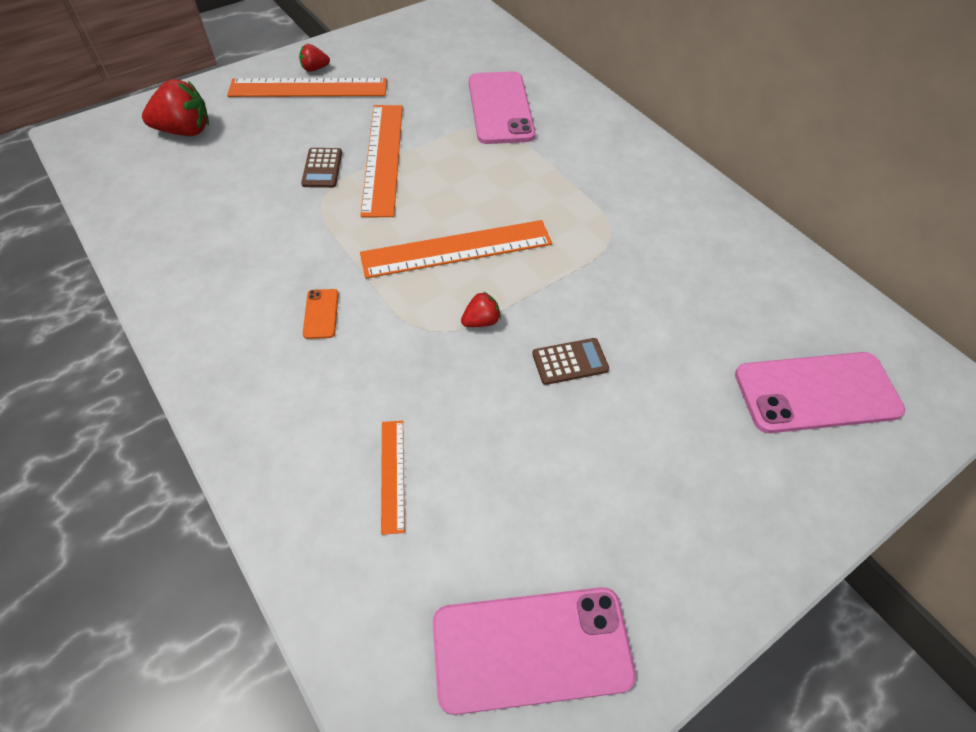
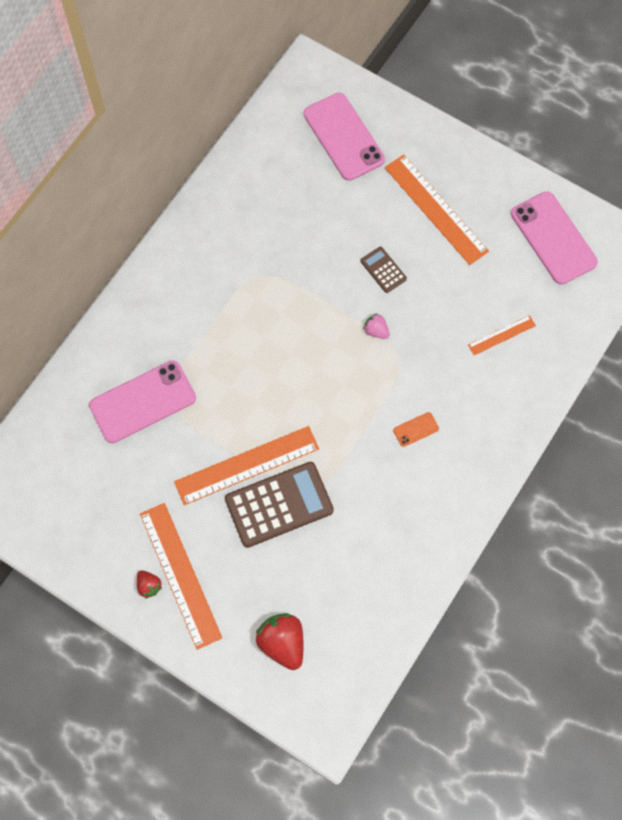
camera: 110 degrees left, 15 degrees up
(322, 168) = (279, 505): brown calculator -> brown calculator, size x2.04
(456, 248) = (320, 370): orange ruler -> orange ruler (435, 209)
(481, 321) = (376, 331): red strawberry -> pink strawberry

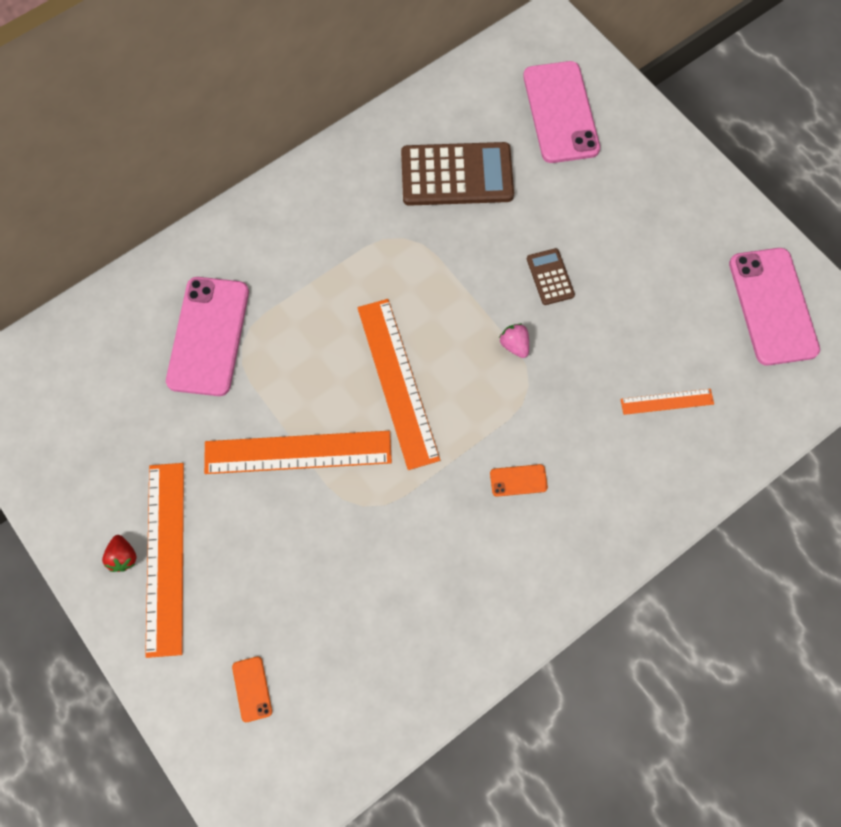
camera: 20 degrees right, 0 degrees up
(143, 402) = (209, 336): pink phone -> pink phone turned 75 degrees counterclockwise
(279, 505) = (317, 514): brown calculator -> brown calculator (456, 175)
(282, 643) = (252, 689): red strawberry -> orange phone
(435, 209) = (639, 227): orange ruler -> orange ruler (397, 382)

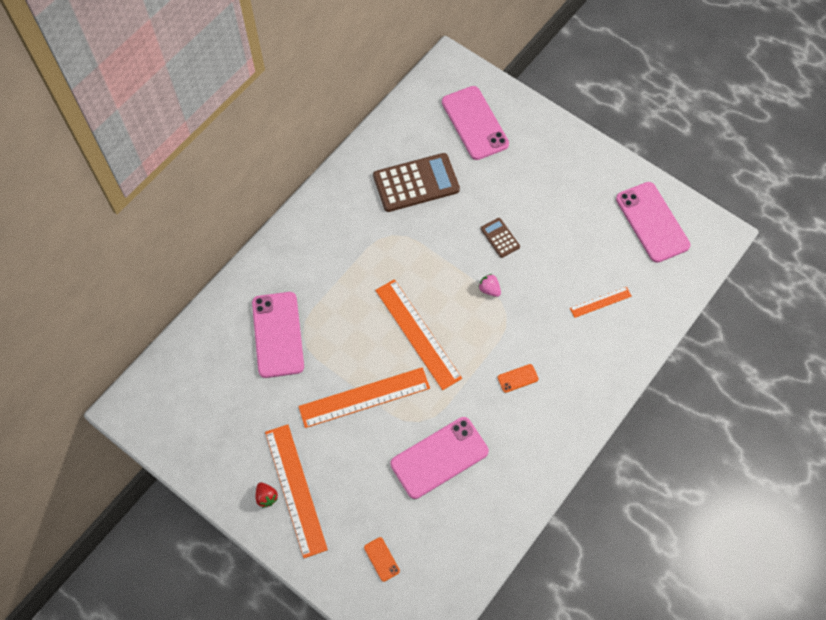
camera: 15 degrees left, 5 degrees down
(375, 565) = (439, 458): none -> pink phone

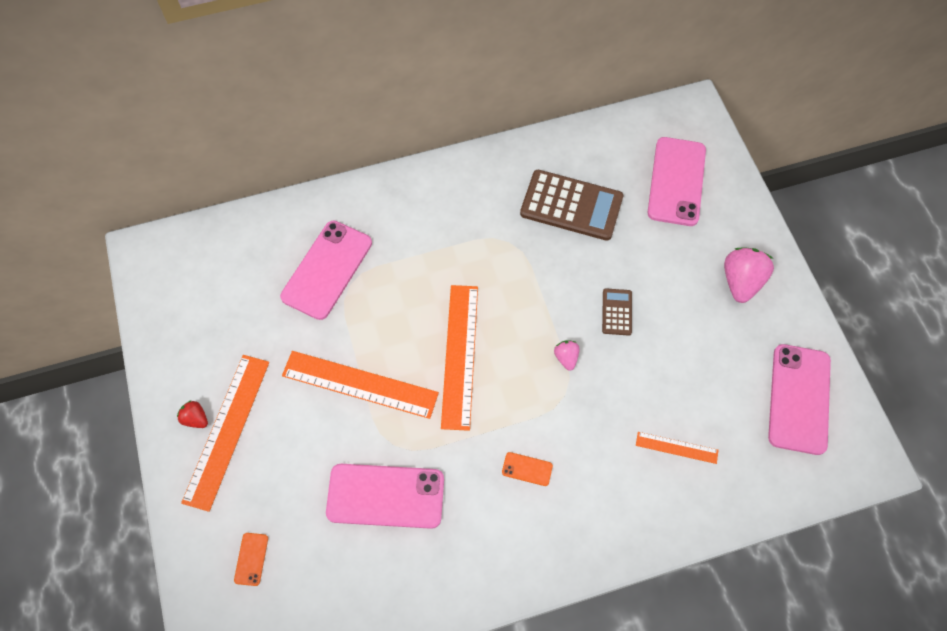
camera: 35 degrees right, 0 degrees up
(266, 497) = (196, 419): red strawberry -> red strawberry turned 120 degrees clockwise
(564, 167) = (741, 282): none -> pink strawberry

